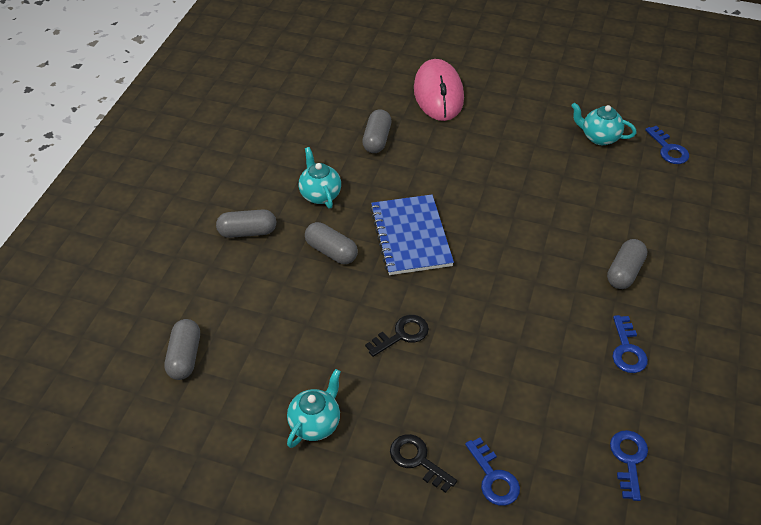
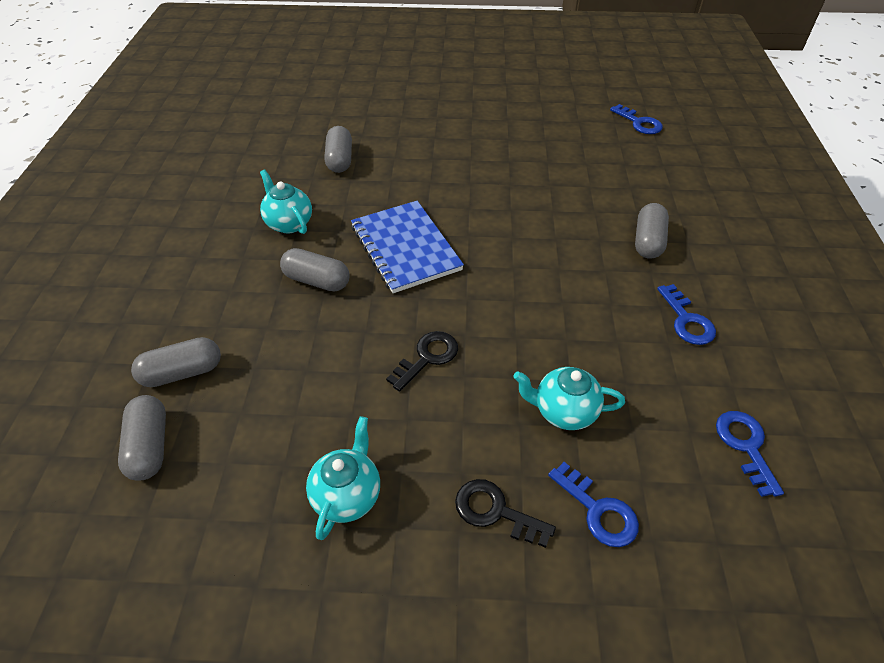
camera: 15 degrees left, 0 degrees up
(247, 232) = (209, 278): grey capsule -> grey capsule (182, 372)
(438, 94) = (393, 109): pink mouse -> none
(599, 137) = (568, 123): turquoise teapot -> turquoise teapot (563, 411)

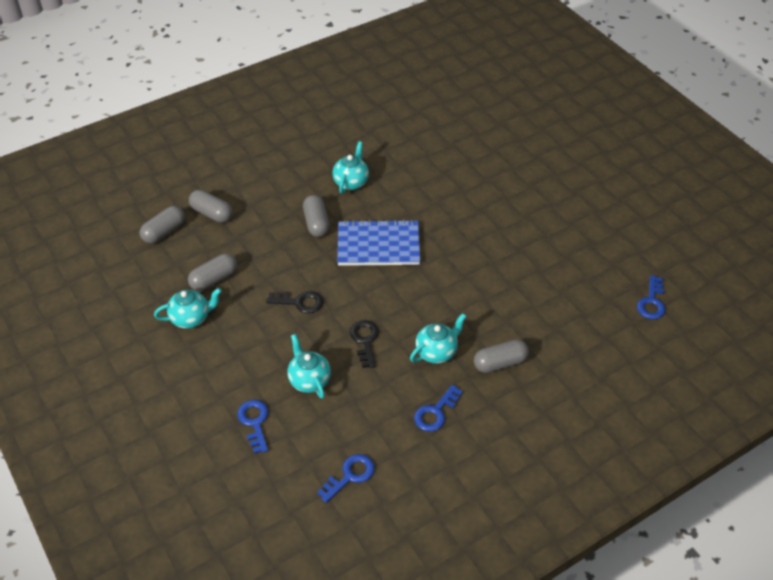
camera: 55 degrees right, 0 degrees up
(340, 160) = (432, 167): grey capsule -> grey capsule (214, 279)
(405, 248) = (378, 245): blue notebook -> blue notebook turned 60 degrees clockwise
(495, 511) = (223, 380): black key -> black key (365, 340)
(598, 510) = (254, 422): blue key -> blue key turned 150 degrees clockwise
(600, 278) = (436, 352): none -> turquoise teapot

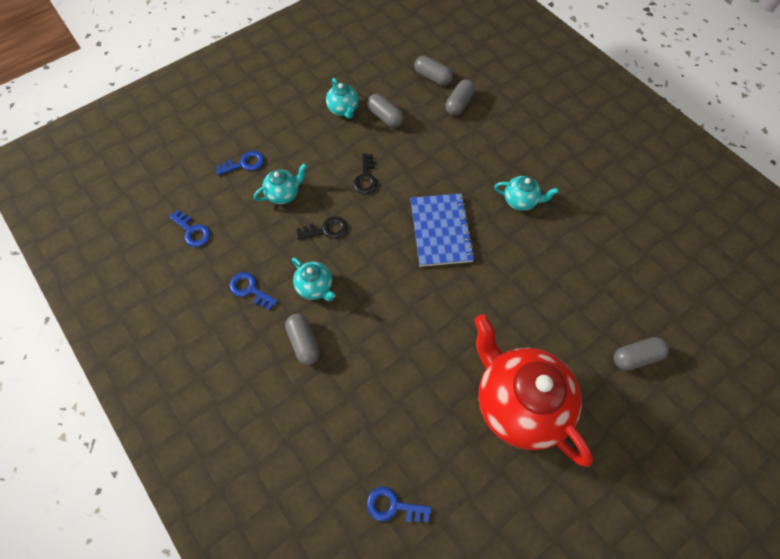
camera: 85 degrees right, 15 degrees up
(316, 223) = (461, 179): grey capsule -> grey capsule (635, 357)
(558, 212) = (518, 403): none -> red teapot

